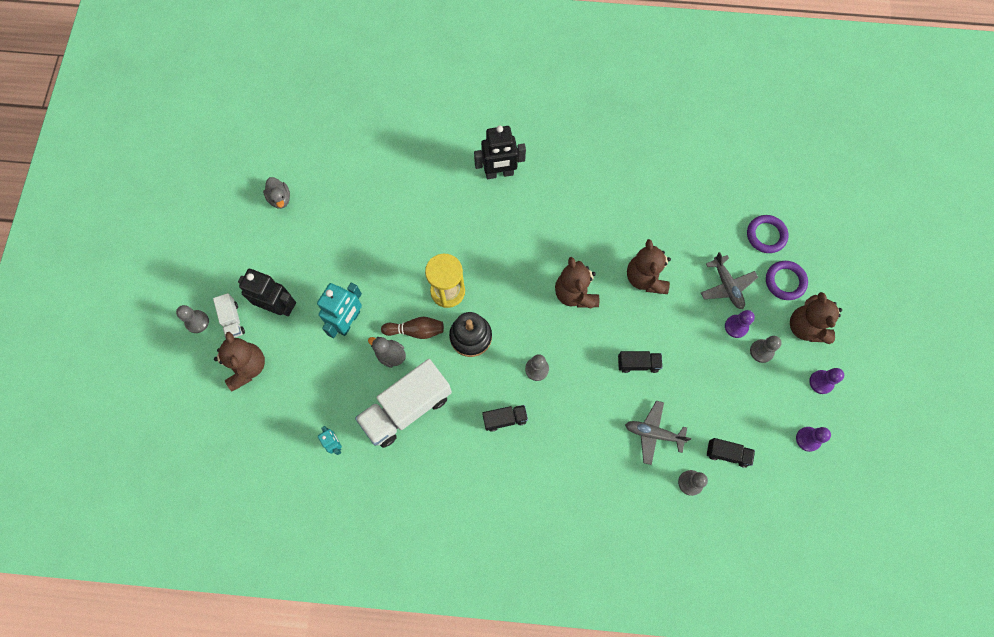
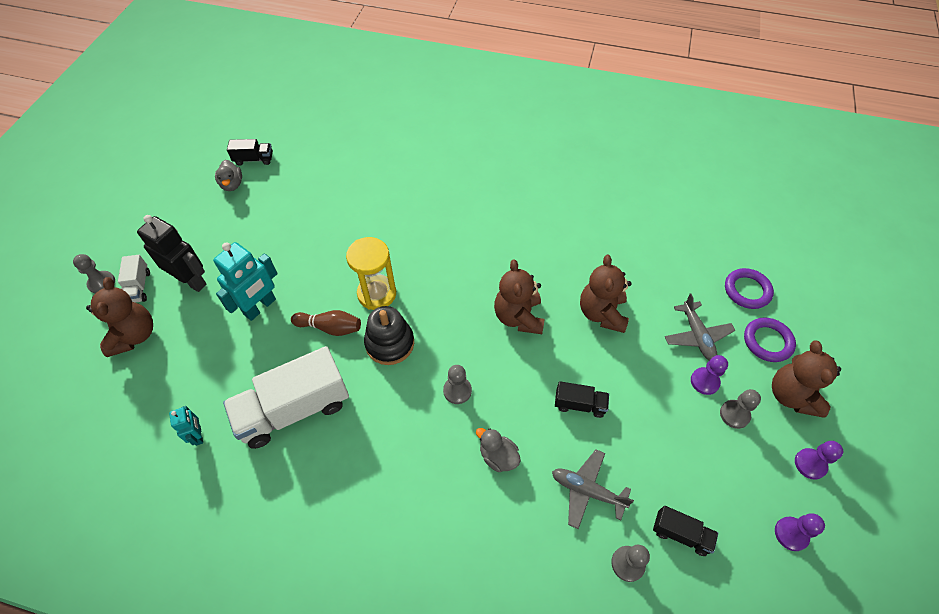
camera: 10 degrees right, 15 degrees down
(390, 355) = (294, 348): grey duck -> grey duck (498, 456)
(499, 173) = (460, 192): black robot -> none
(505, 419) = (406, 441): black truck -> black truck (254, 159)

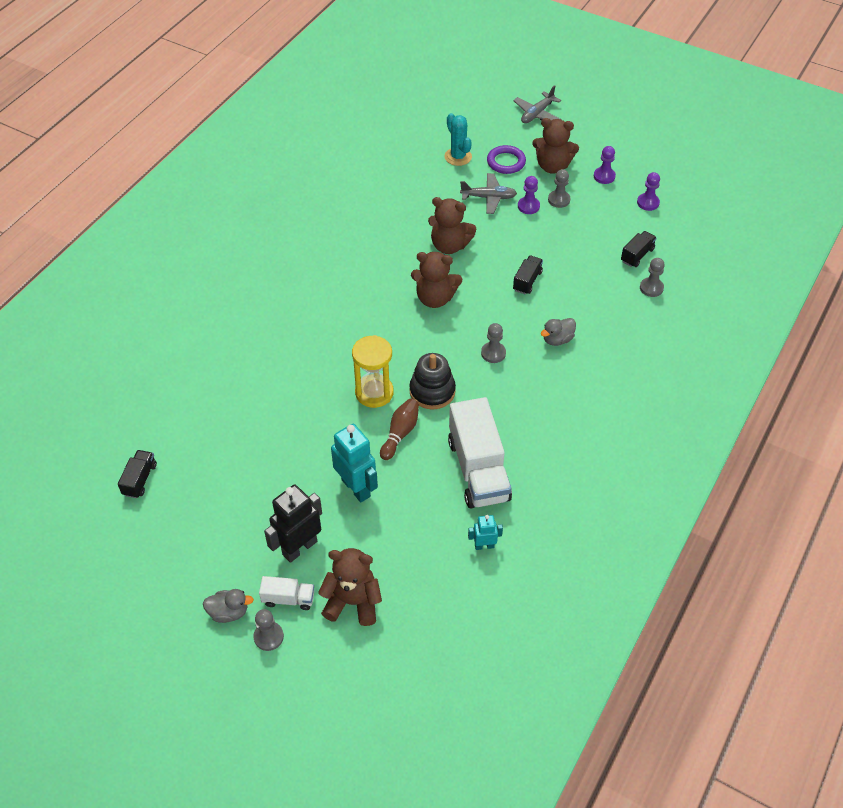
camera: 75 degrees left, 5 degrees down
(232, 184) = (171, 503): grey duck -> grey duck (229, 612)
(587, 491) = (596, 295): grey plane -> grey plane (537, 114)
(747, 290) = (458, 157): purple ring -> turquoise cactus

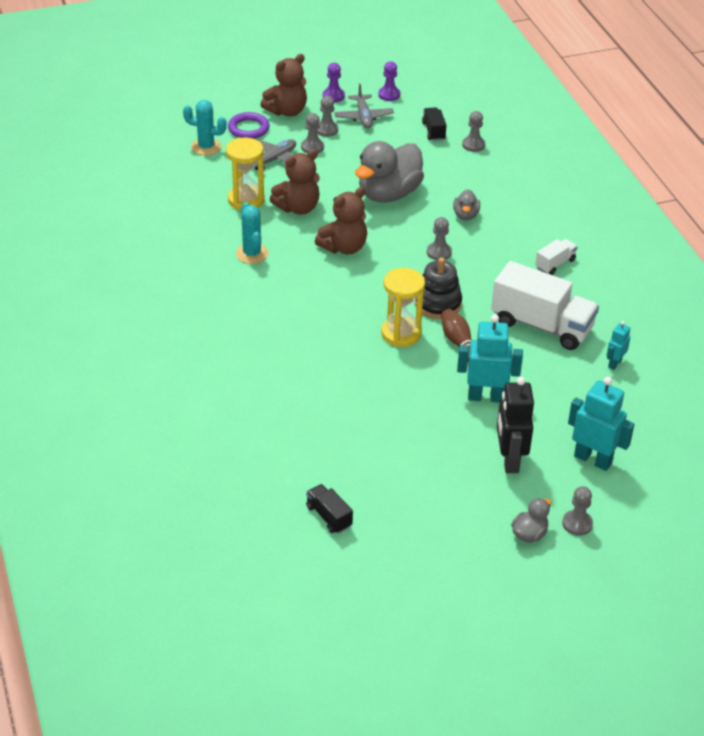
camera: 50 degrees left, 10 degrees down
(288, 599) = (552, 493): white truck -> white truck (555, 264)
(353, 602) = (593, 459): brown teddy bear -> turquoise robot
(370, 257) = (252, 254): none -> turquoise cactus
(425, 215) = (246, 200): none -> yellow hourglass
(527, 281) = (388, 194): black truck -> grey duck
(528, 206) = (312, 147): purple pawn -> grey pawn
(537, 114) = (218, 83): grey plane -> grey plane (363, 117)

